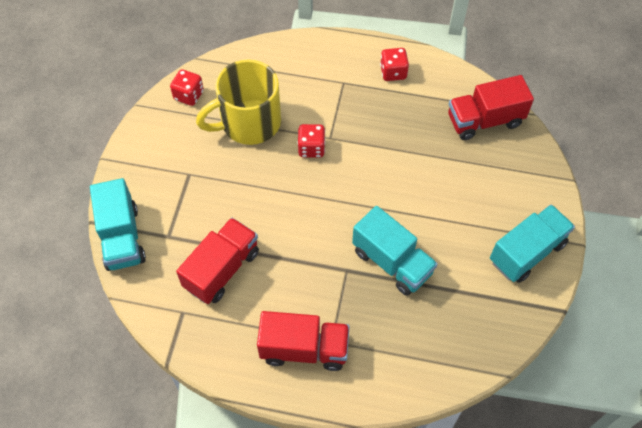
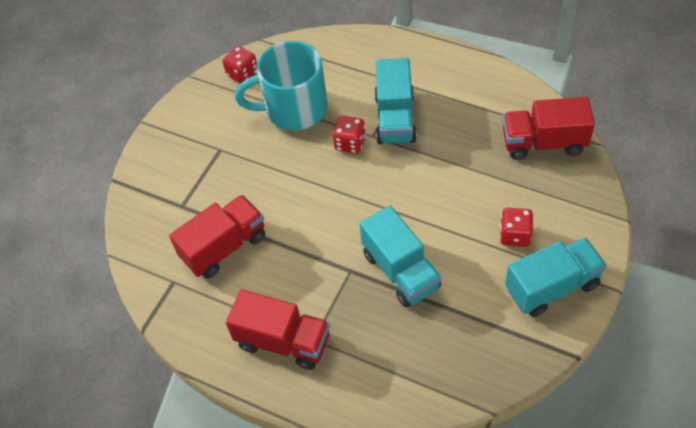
camera: 20 degrees right, 5 degrees down
(122, 237) = (137, 199): turquoise truck -> turquoise truck (395, 118)
(249, 123) = (294, 109): yellow mug -> turquoise mug
(393, 72) = (458, 80): red dice -> red dice (515, 235)

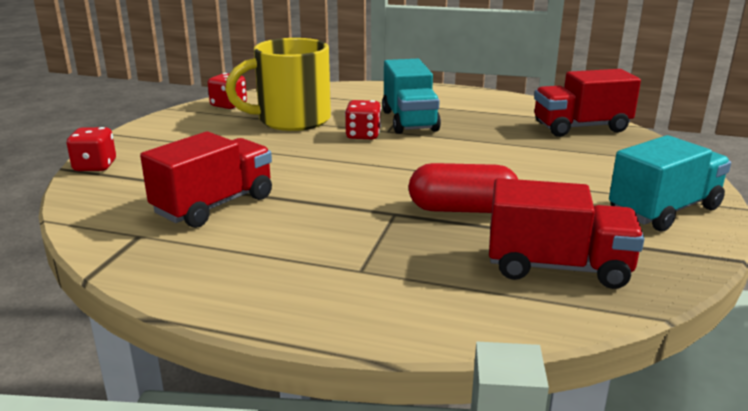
camera: 15 degrees left, 30 degrees down
(283, 341) = (314, 275): red truck -> red truck (557, 267)
(294, 109) = (291, 120): turquoise mug -> yellow mug
(401, 271) = (462, 209): turquoise truck -> red capsule
(515, 235) = (590, 179): red dice -> red dice (95, 166)

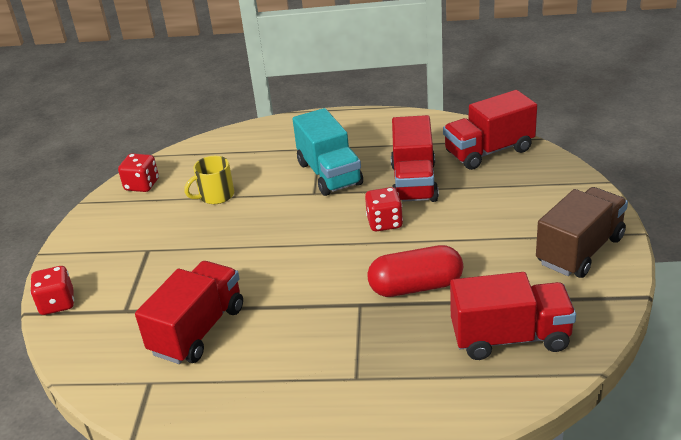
camera: 10 degrees left, 10 degrees up
(291, 120) = (215, 196): yellow mug -> yellow mug, size x0.50
(363, 135) = (293, 204): red dice -> red dice (384, 223)
(493, 137) = (414, 183): none -> red truck
(664, 210) = (580, 250): turquoise truck -> brown truck

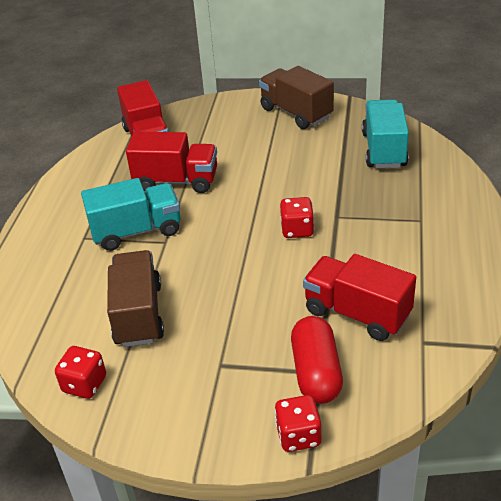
camera: 85 degrees left, 5 degrees up
(215, 196) = (138, 314): yellow mug -> brown truck
(384, 223) = (230, 200): red dice -> red dice (297, 230)
(416, 287) = (321, 187): red capsule -> red capsule (316, 372)
(510, 337) = (383, 150): red truck -> turquoise truck

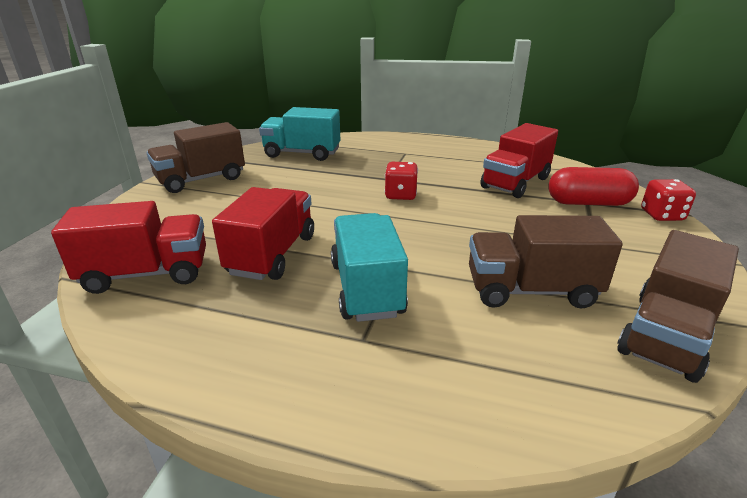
camera: 85 degrees left, 10 degrees down
(84, 384) = (666, 335): red dice -> brown truck

